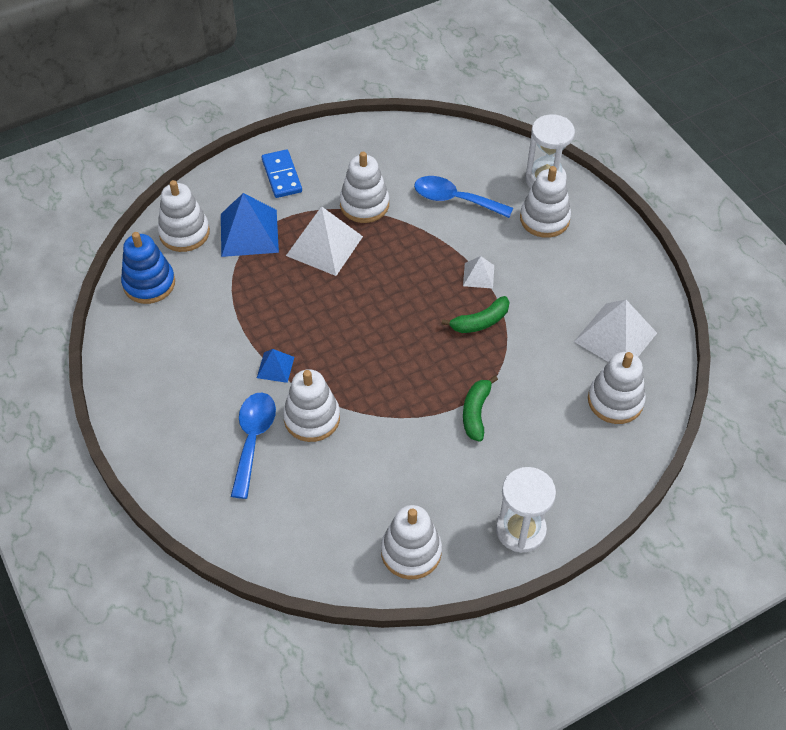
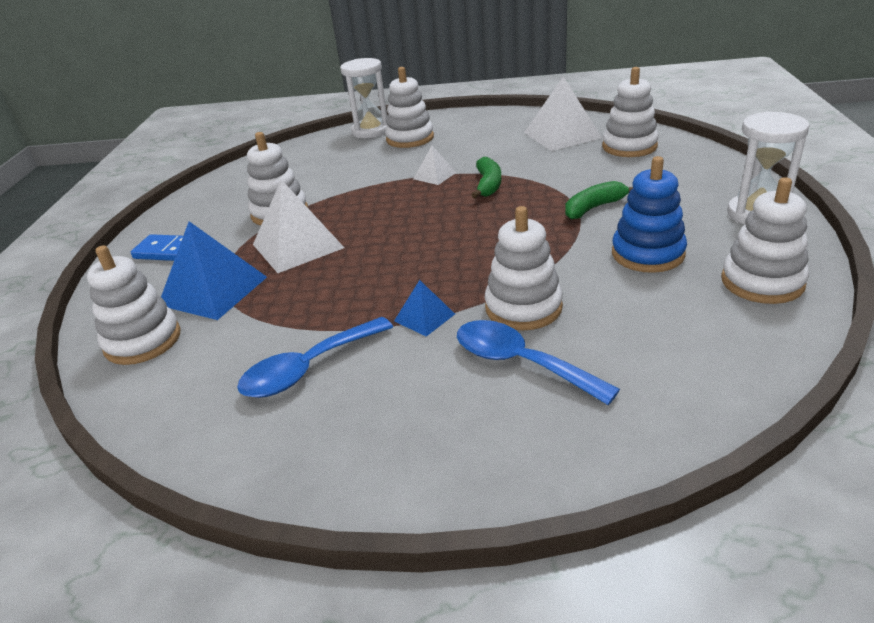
camera: 55 degrees left, 20 degrees down
(149, 283) = (175, 395): blue stacking toy -> blue stacking toy (647, 254)
(454, 199) = (337, 169): blue spoon -> blue spoon (308, 369)
(476, 412) = (594, 208): green banana -> green banana turned 105 degrees clockwise

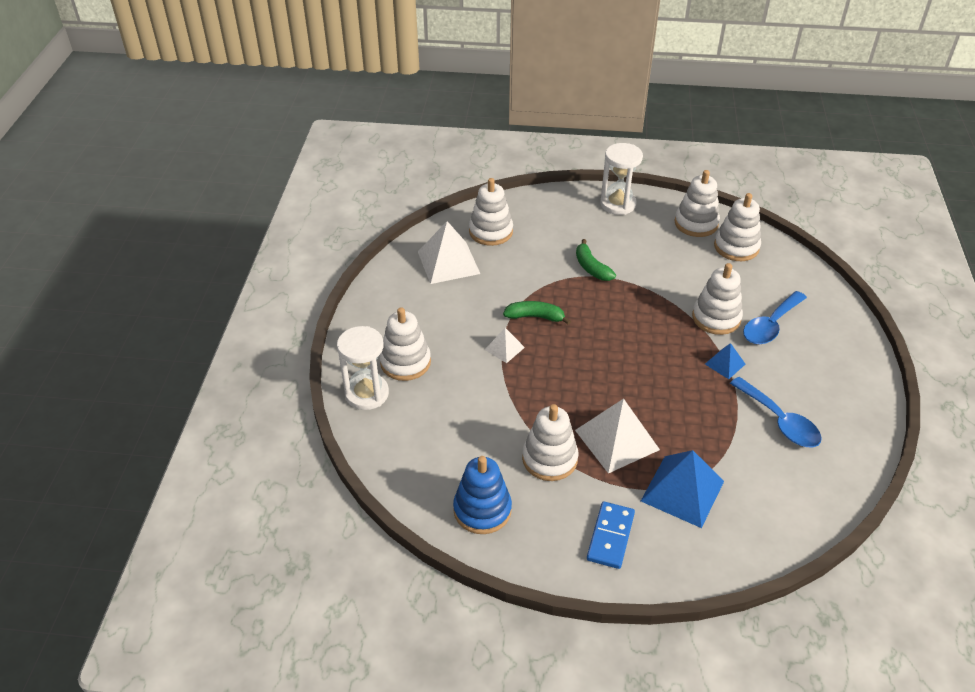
camera: 90 degrees left, 10 degrees up
(143, 341) = (750, 526): white stacking toy -> white stacking toy (736, 247)
(647, 254) = (659, 257): blue stacking toy -> blue stacking toy (482, 510)

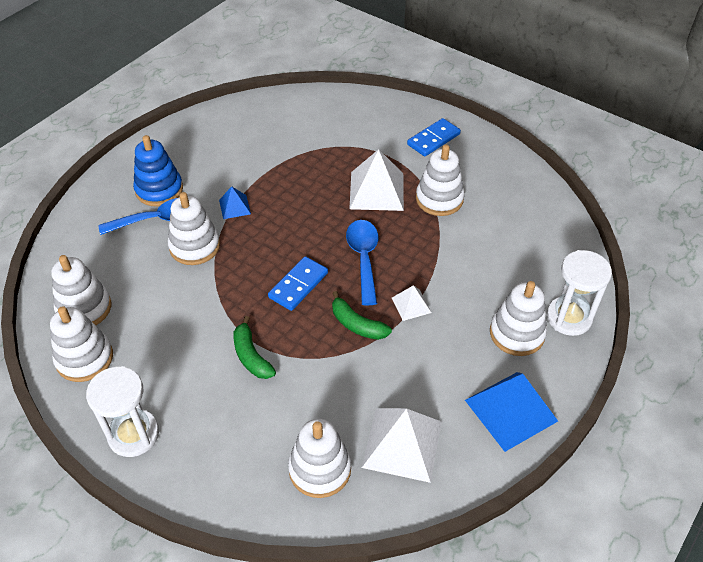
camera: 150 degrees left, 5 degrees up
(482, 510) = (513, 188): blue stacking toy -> blue stacking toy (159, 190)
(591, 267) = (251, 356): green banana -> green banana turned 150 degrees clockwise
(605, 325) = (298, 285): none -> blue domino
(682, 491) = (360, 143): blue pyramid -> blue pyramid (510, 410)
(780, 421) = (245, 153): blue spoon -> blue spoon (363, 258)

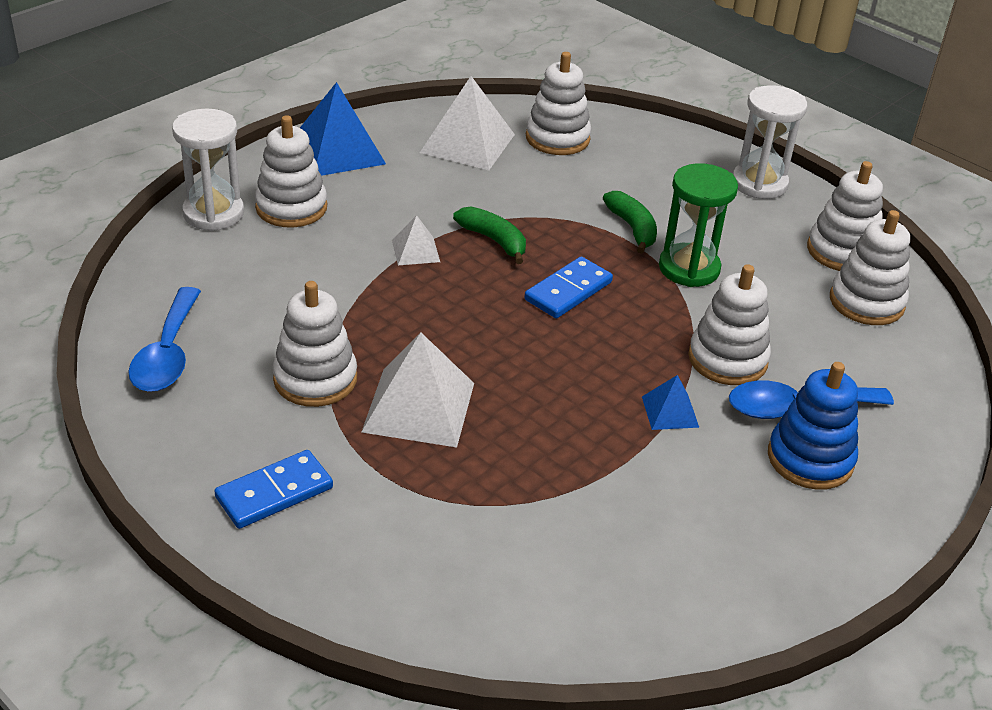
camera: 175 degrees left, 10 degrees down
(210, 320) = (689, 268): none -> green hourglass
(363, 258) = (467, 311): blue spoon -> blue spoon (167, 354)

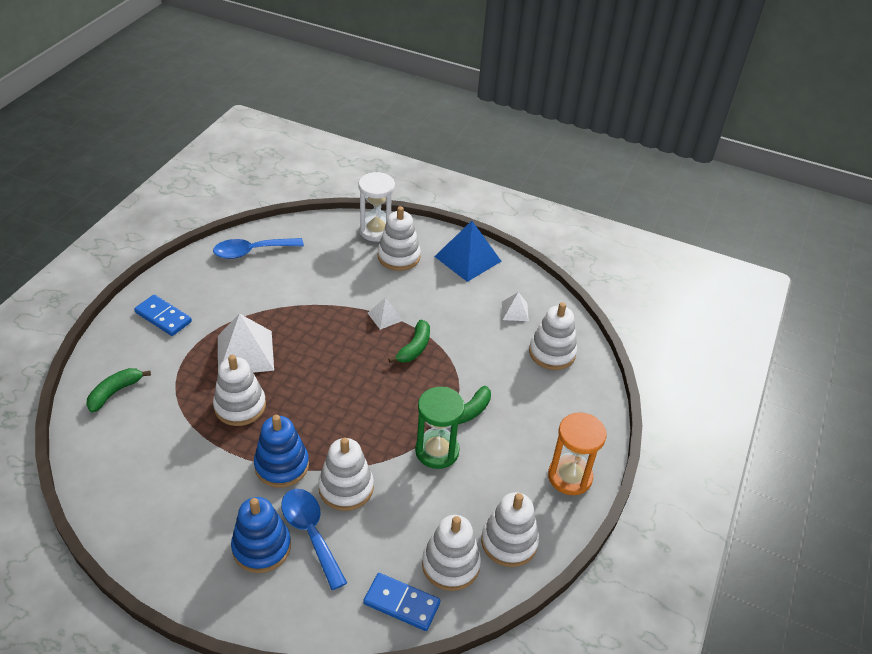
camera: 70 degrees right, 5 degrees up
(315, 379) = (253, 307): white stacking toy -> white stacking toy (240, 406)
(437, 583) = (115, 392): none -> green banana
(467, 143) = (515, 311): white pyramid -> white pyramid, size x0.51
(568, 291) = (380, 393): blue domino -> blue domino (401, 603)
(670, 411) = (282, 465): blue pyramid -> blue stacking toy
(759, 184) = (570, 477): white hourglass -> orange hourglass

